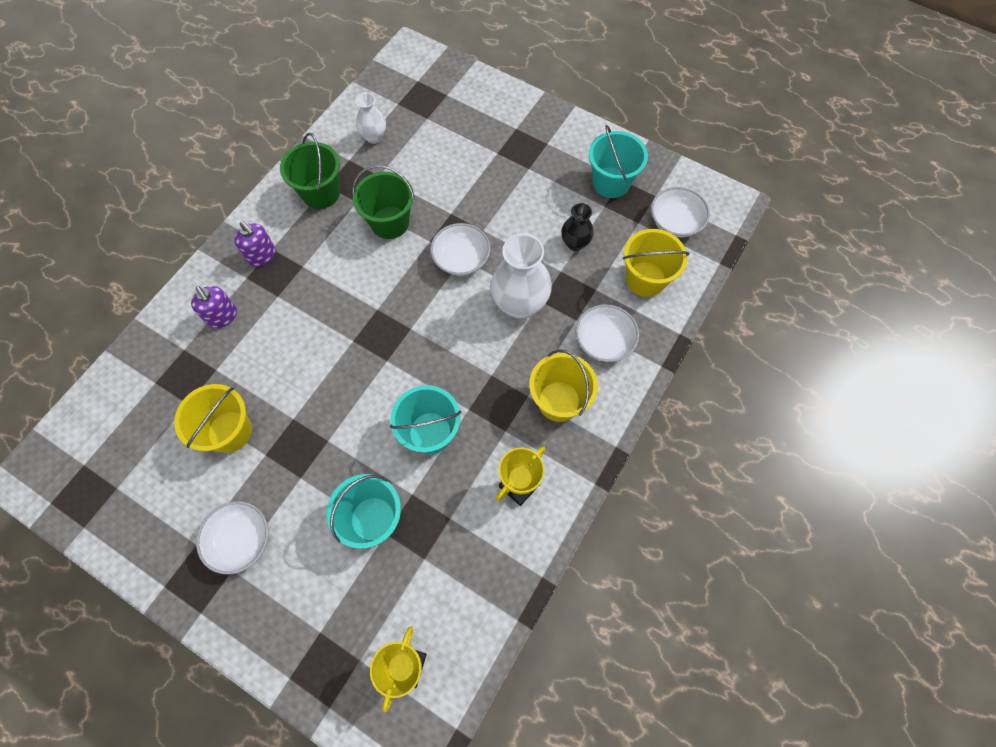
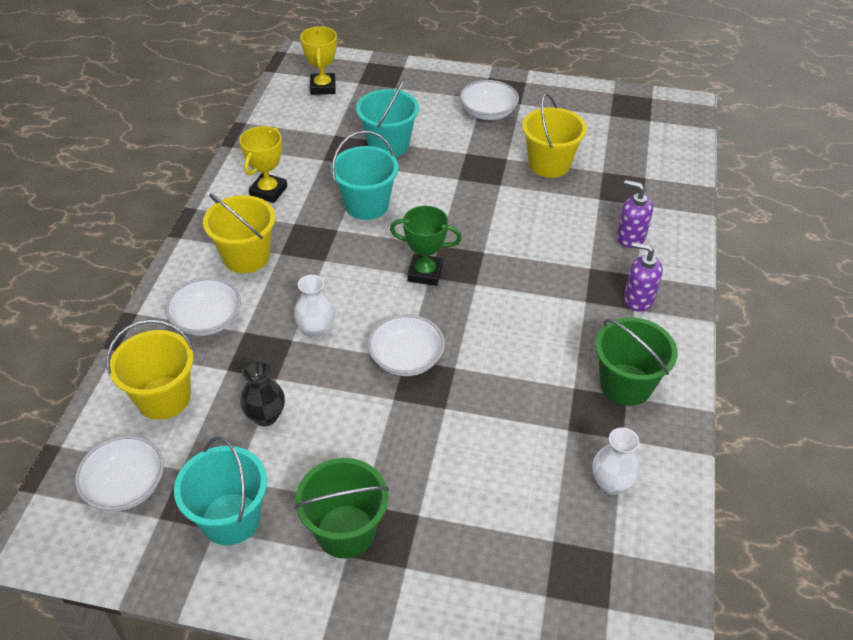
camera: 160 degrees right, 20 degrees down
(390, 222) = (516, 374): green bucket -> green bucket (345, 531)
(412, 333) = (425, 273): none -> green trophy
(519, 304) = (316, 330): white vase -> white vase, size x0.56

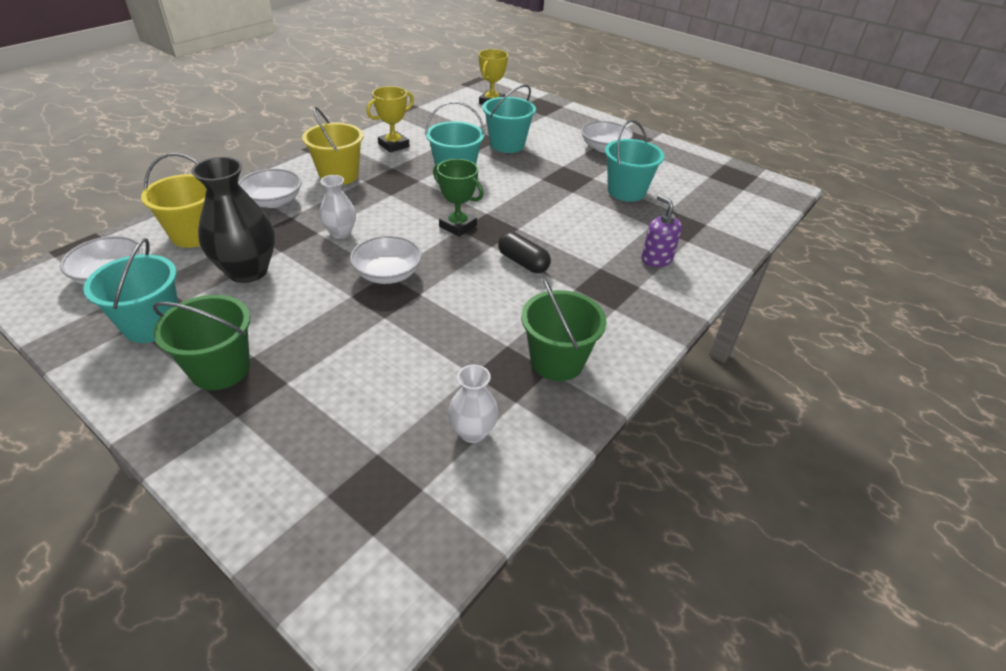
camera: 25 degrees right, 5 degrees down
(266, 416) = (248, 271): black vase -> black vase, size x1.77
(519, 291) = (523, 262): none -> black capsule
(549, 164) = (626, 191): yellow bucket -> turquoise bucket
(638, 299) = (625, 303): purple soap dispenser -> none

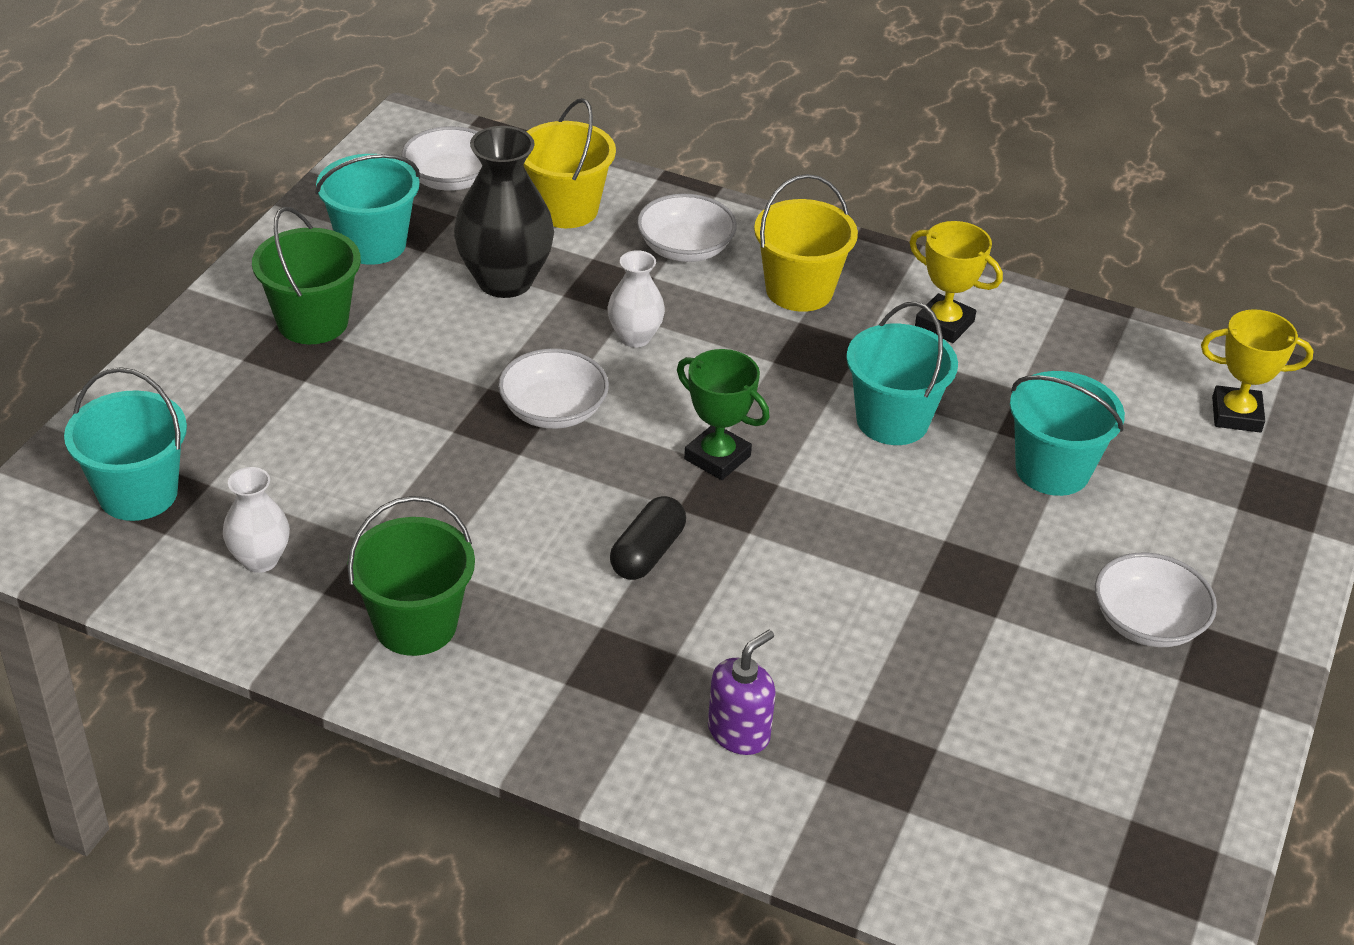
camera: 75 degrees right, 0 degrees up
(458, 226) = (717, 457): green trophy -> green trophy turned 75 degrees counterclockwise
(626, 191) = (970, 673): turquoise bucket -> turquoise bucket (138, 493)

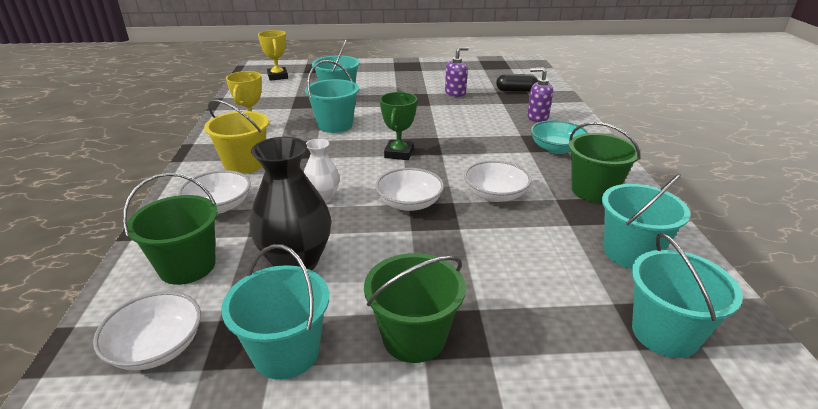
camera: 115 degrees left, 10 degrees down
(260, 559) = (630, 253): white vase -> turquoise bucket
(565, 209) = (187, 266): yellow bucket -> green bucket
(582, 671) = (556, 148): none -> turquoise bowl
(647, 553) = (477, 153): black capsule -> black capsule (516, 91)
(968, 666) = (455, 93): none -> purple soap dispenser
(1147, 622) = (402, 75): white bowl -> white bowl (495, 194)

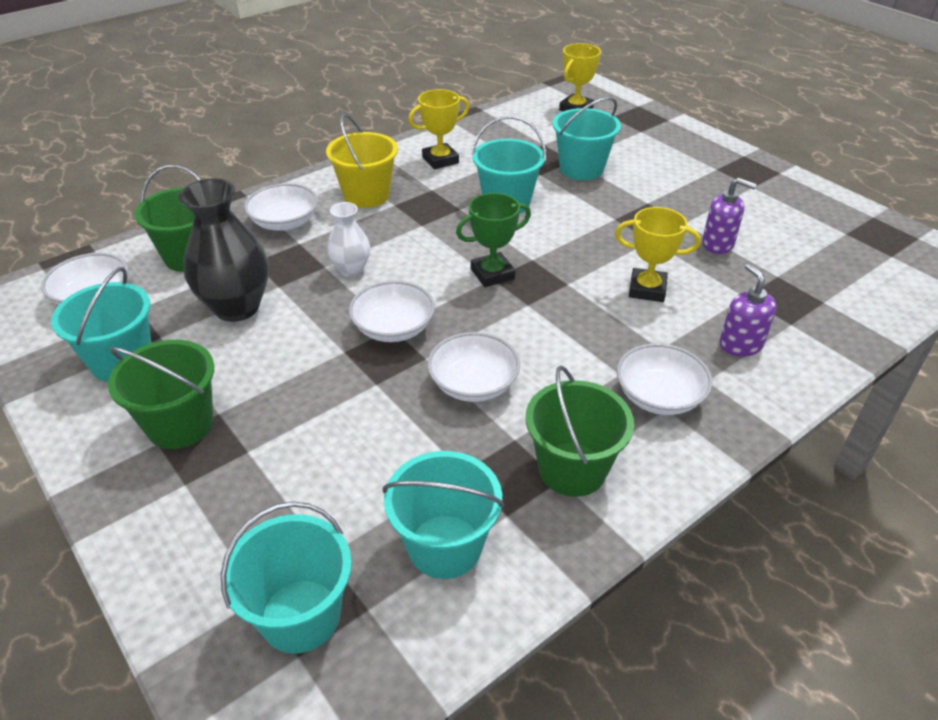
camera: 55 degrees right, 10 degrees up
(469, 120) = (647, 289): none -> yellow trophy
(516, 91) = (808, 292): black capsule -> none
(556, 148) = (659, 396): turquoise bowl -> white bowl

